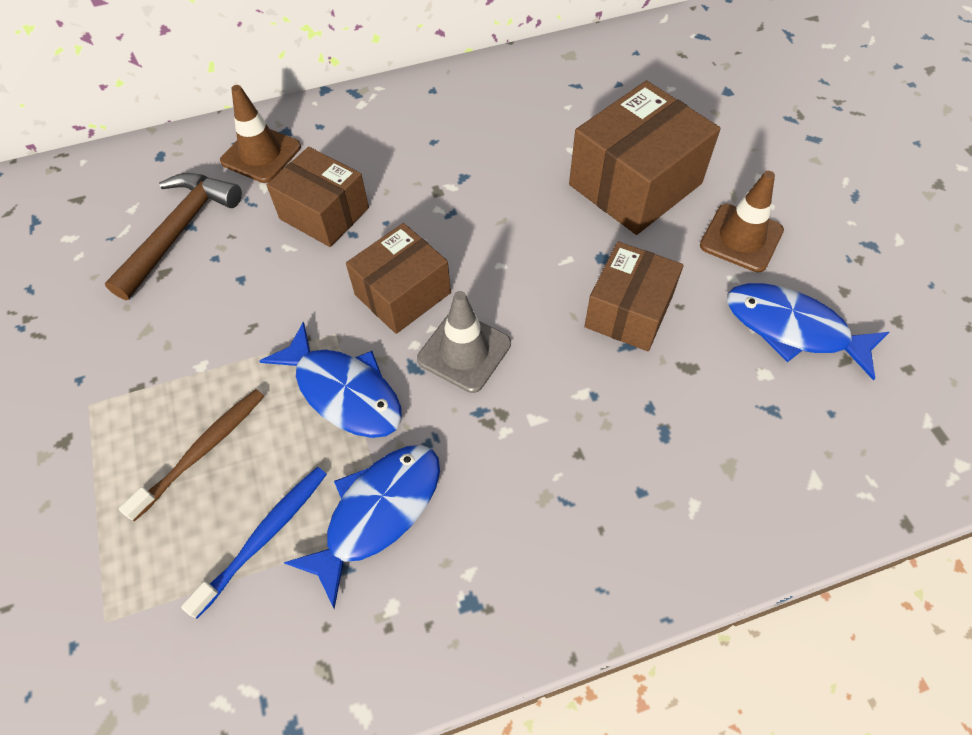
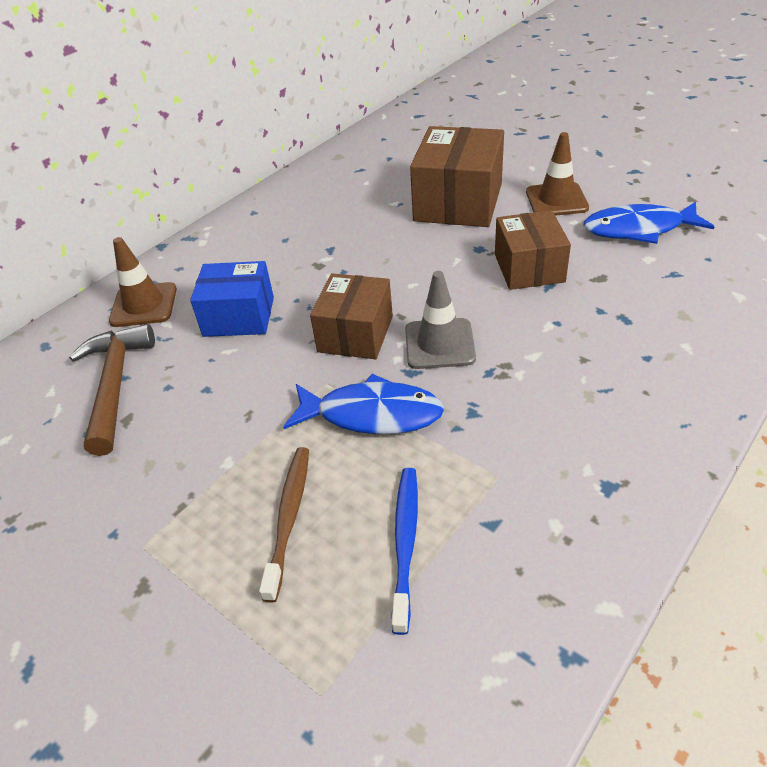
camera: 30 degrees left, 15 degrees down
(324, 213) = (239, 316): brown box -> blue box
(378, 512) = (480, 473): blue fish -> none

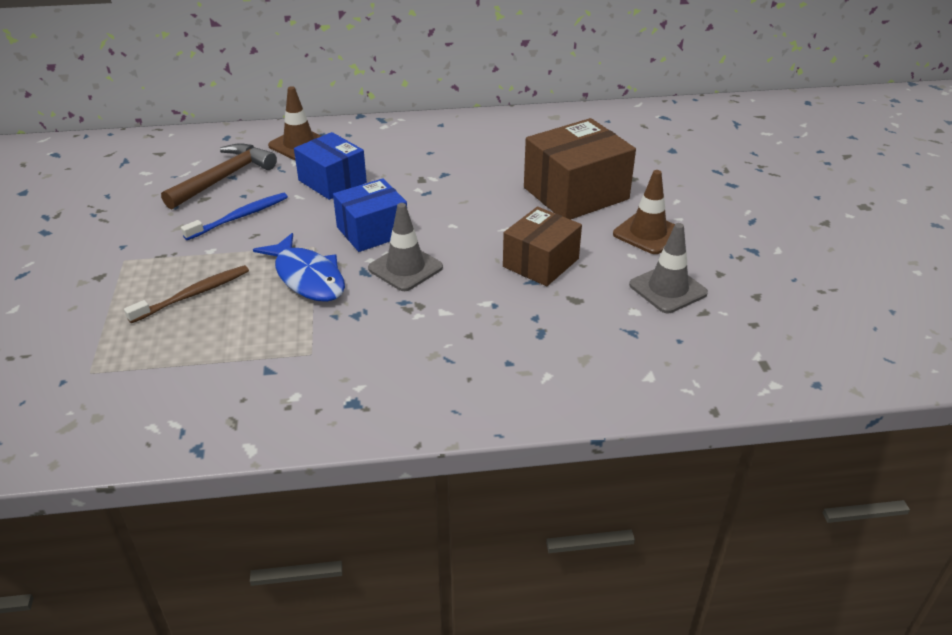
camera: 40 degrees right, 5 degrees down
(355, 334) = (372, 231): brown box -> blue box
(405, 542) = (218, 345): blue toothbrush -> blue toothbrush (239, 217)
(638, 229) = (668, 289): blue fish -> grey traffic cone

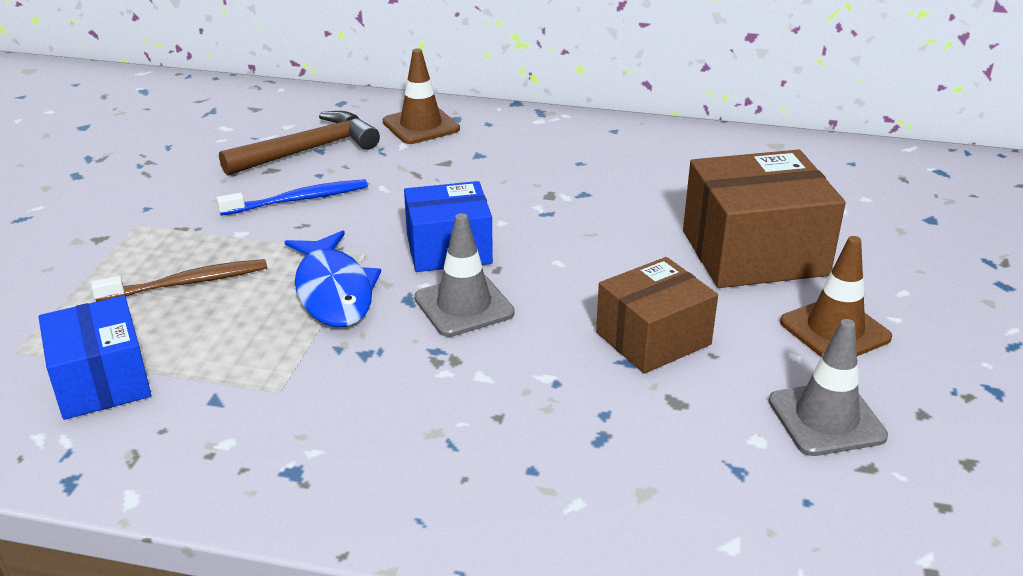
camera: 20 degrees right, 5 degrees down
(332, 181) = (435, 177): blue box -> blue box (102, 381)

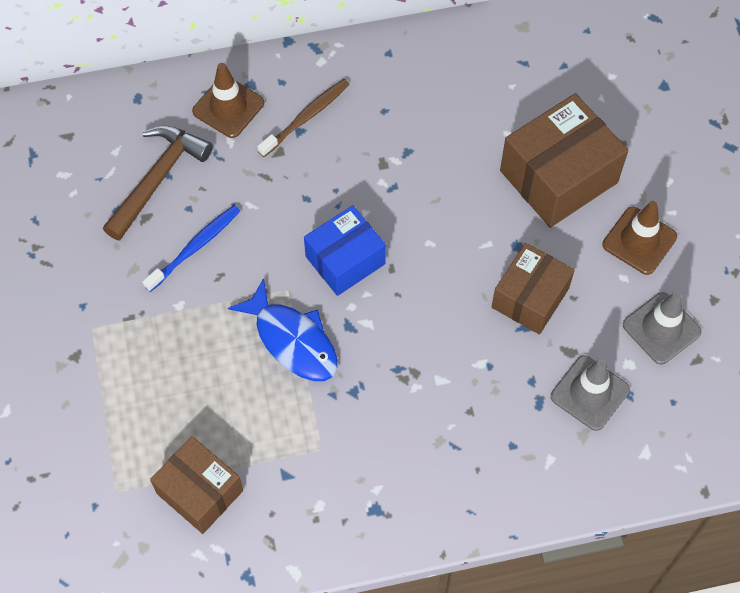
camera: 25 degrees left, 30 degrees up
(102, 381) = (199, 492): blue box -> brown box
(187, 283) = (182, 376): brown toothbrush -> brown toothbrush (306, 117)
(464, 306) = (391, 317): grey traffic cone -> grey traffic cone (589, 393)

